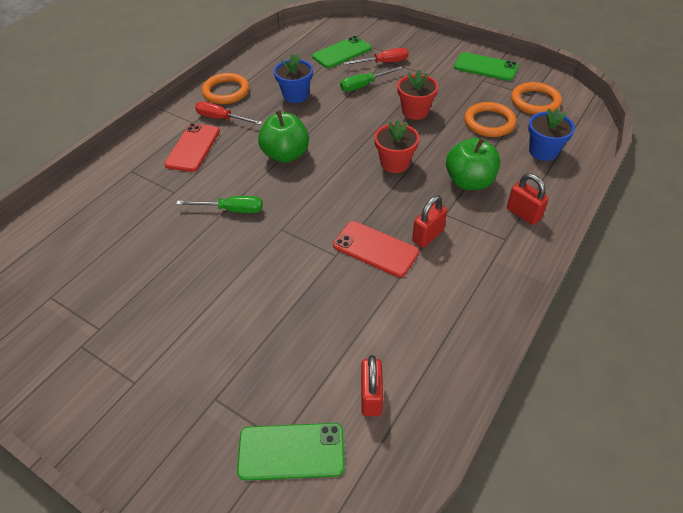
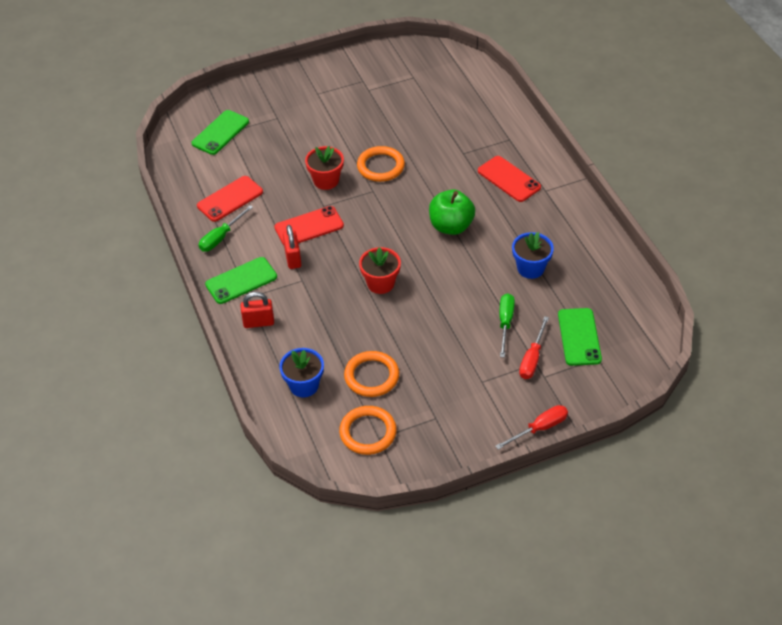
camera: 125 degrees right, 0 degrees up
(221, 119) = (535, 208): red screwdriver -> red screwdriver (539, 428)
(226, 91) = (577, 226): orange ring -> orange ring (380, 166)
(231, 210) = (415, 174): green screwdriver -> green screwdriver (221, 237)
(371, 396) = (216, 173): red padlock -> none
(400, 347) = (230, 199): none -> red phone
(415, 111) = (433, 335): red flower pot -> red flower pot (326, 181)
(469, 182) = (318, 314): green apple -> none
(485, 67) = (454, 436): green phone -> green phone (241, 281)

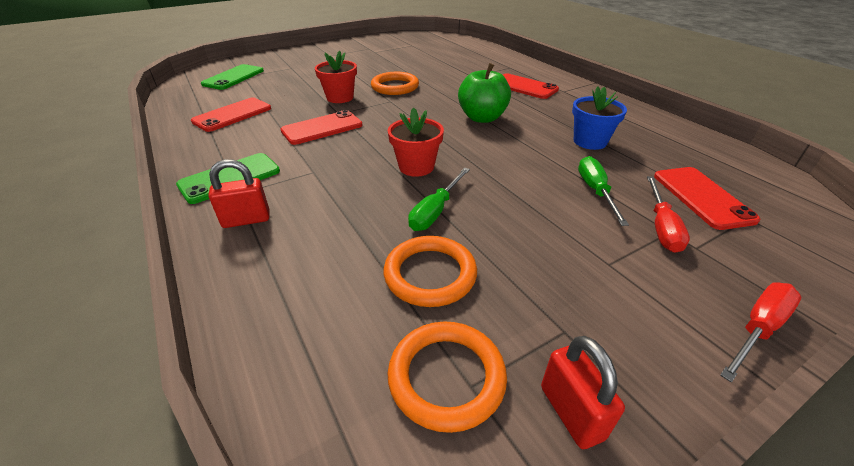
camera: 10 degrees left, 10 degrees down
(221, 237) = (213, 143): green screwdriver -> green screwdriver (435, 211)
(293, 258) = (302, 154): red padlock -> red padlock (571, 412)
(304, 385) = (314, 301): blue flower pot -> none
(579, 337) = (702, 197): green phone -> red phone

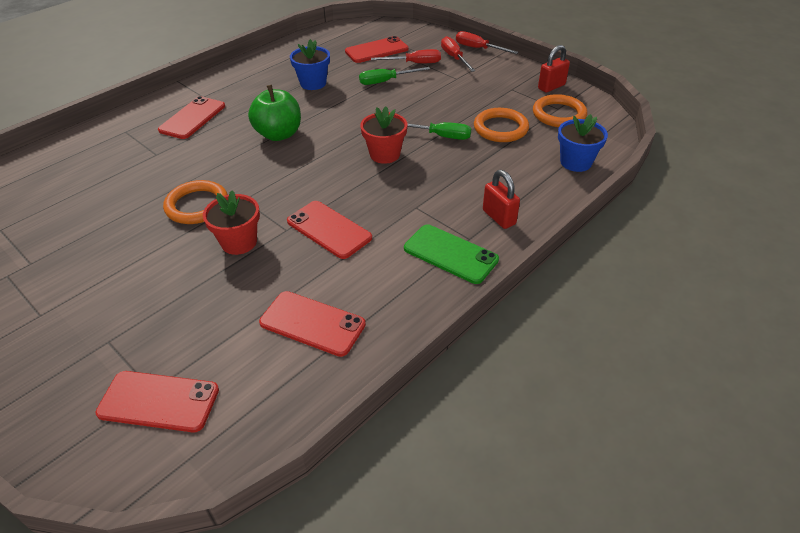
camera: 105 degrees left, 5 degrees up
(233, 77) = (158, 401): green phone -> red phone
(286, 339) = (576, 162): none -> blue flower pot
(697, 279) = (454, 58): none -> red screwdriver

